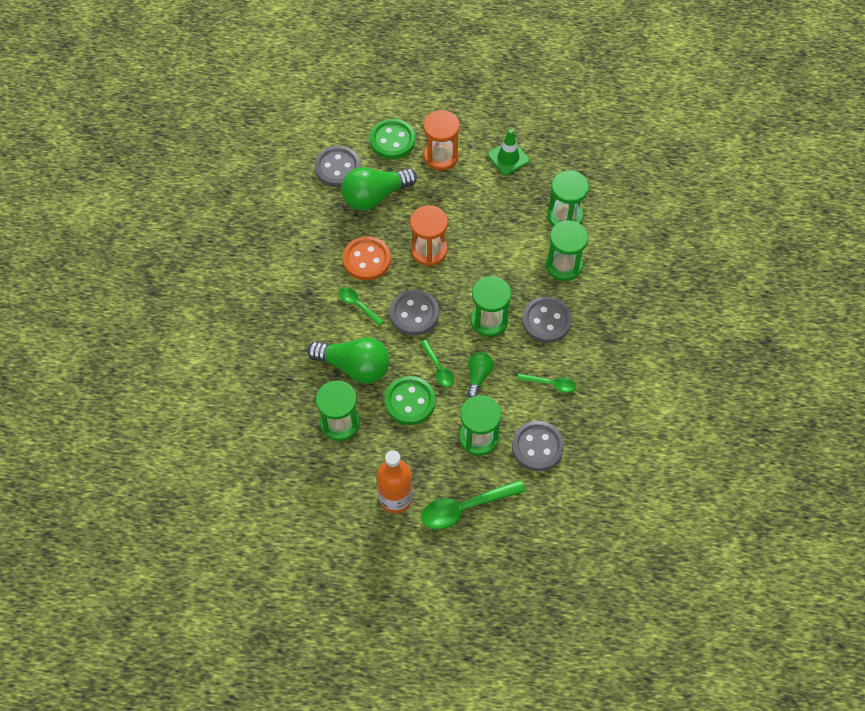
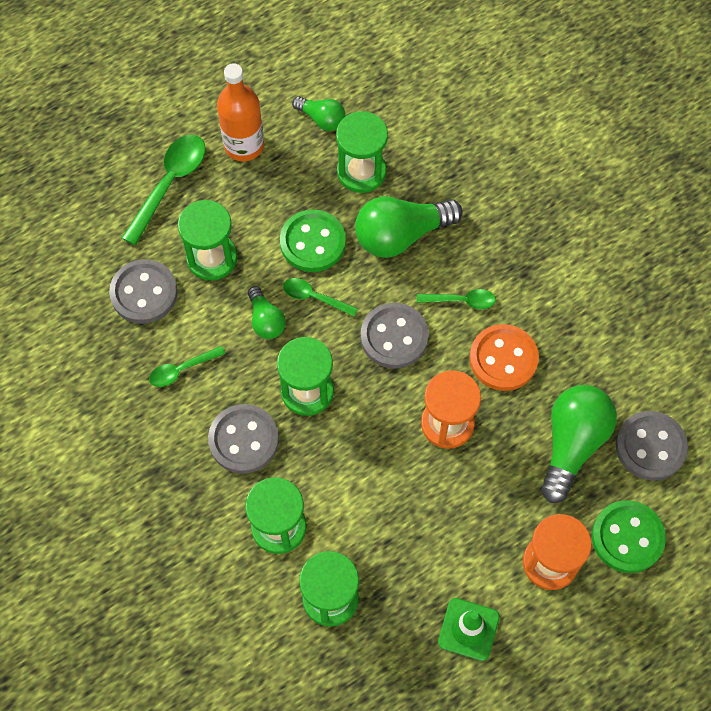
camera: 140 degrees right, 5 degrees up
(331, 478) = (321, 119): none -> green light bulb

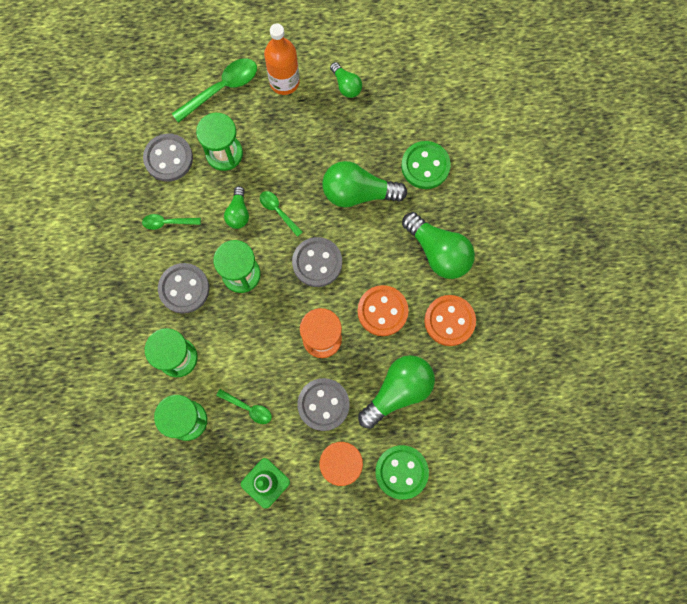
camera: 25 degrees right, 10 degrees up
(313, 242) = (296, 172): green button -> green button (425, 166)
(361, 172) = (354, 135): green hourglass -> none
(461, 301) = (375, 257): green spoon -> green spoon (248, 408)
(533, 262) = (438, 252): none -> green light bulb
(588, 335) = (449, 321): none -> orange button
(650, 447) = (450, 418): grey button -> grey button (323, 404)

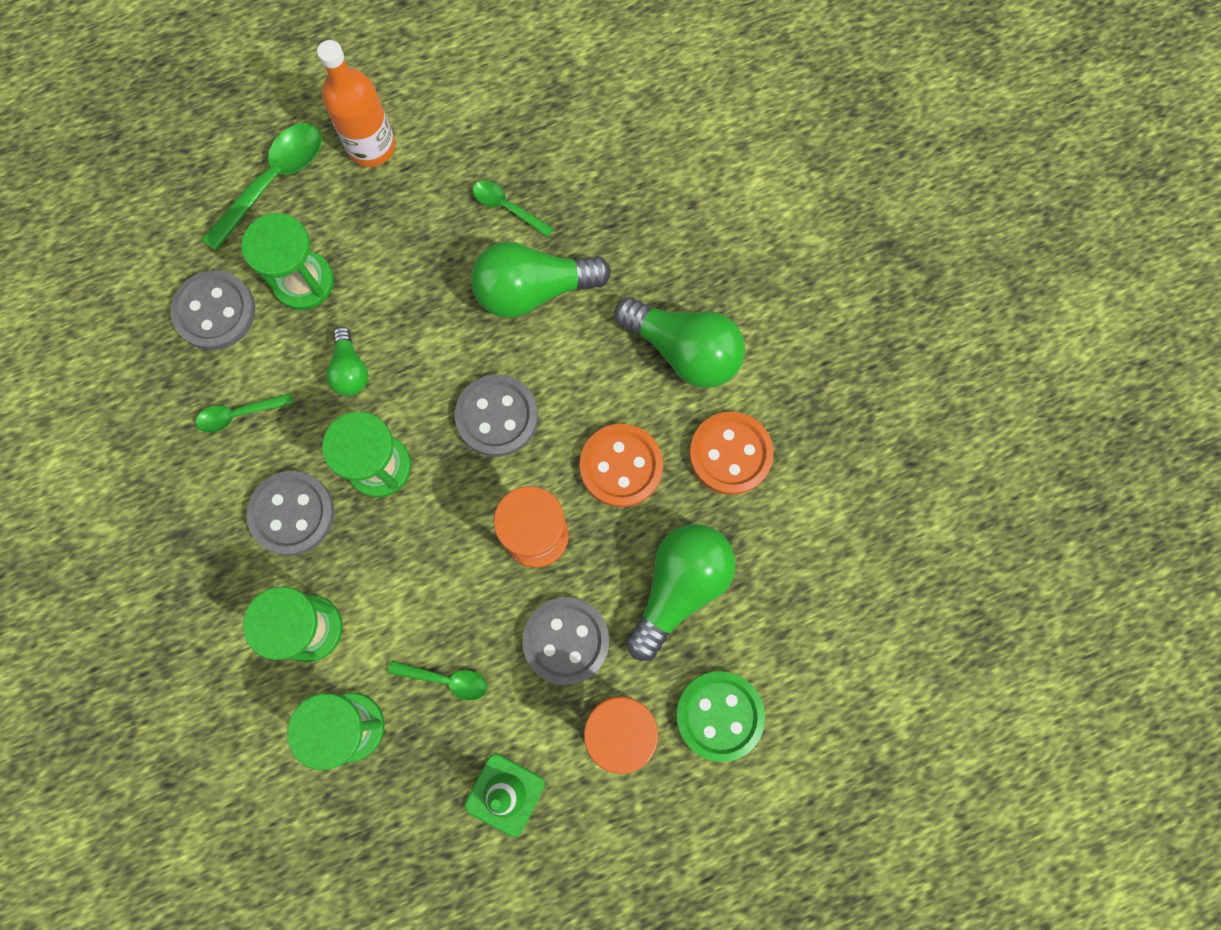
camera: 15 degrees left, 0 degrees up
(278, 211) = (414, 351): green spoon -> green spoon (507, 207)
(346, 85) = (471, 128): green light bulb -> none
(425, 166) = (627, 222): green button -> none

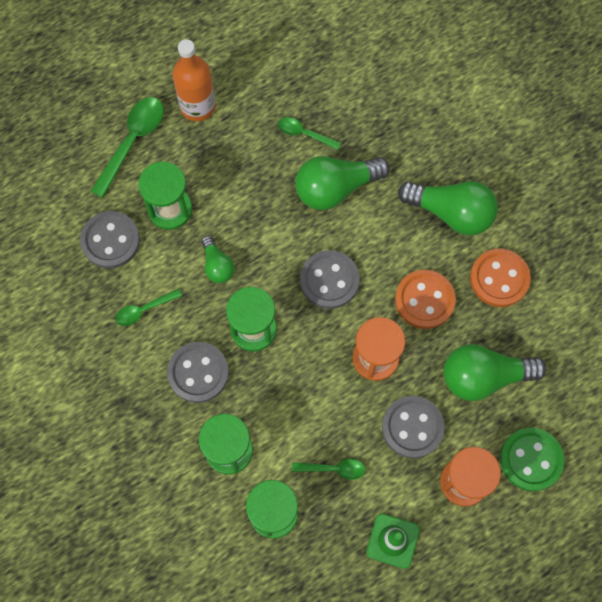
camera: 10 degrees left, 5 degrees down
(679, 587) = (484, 377): green light bulb -> green light bulb turned 120 degrees counterclockwise

